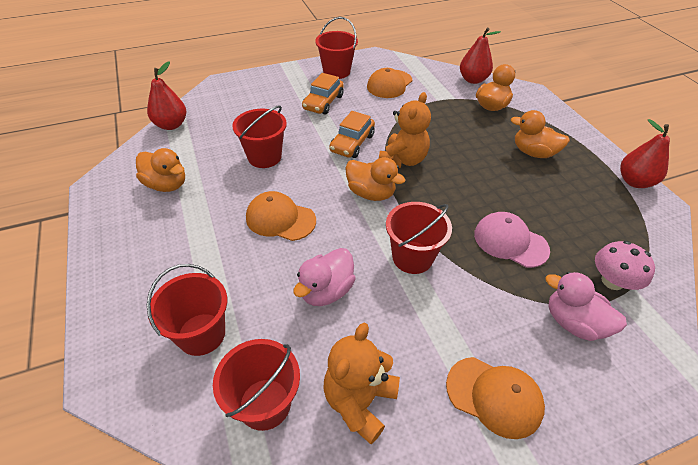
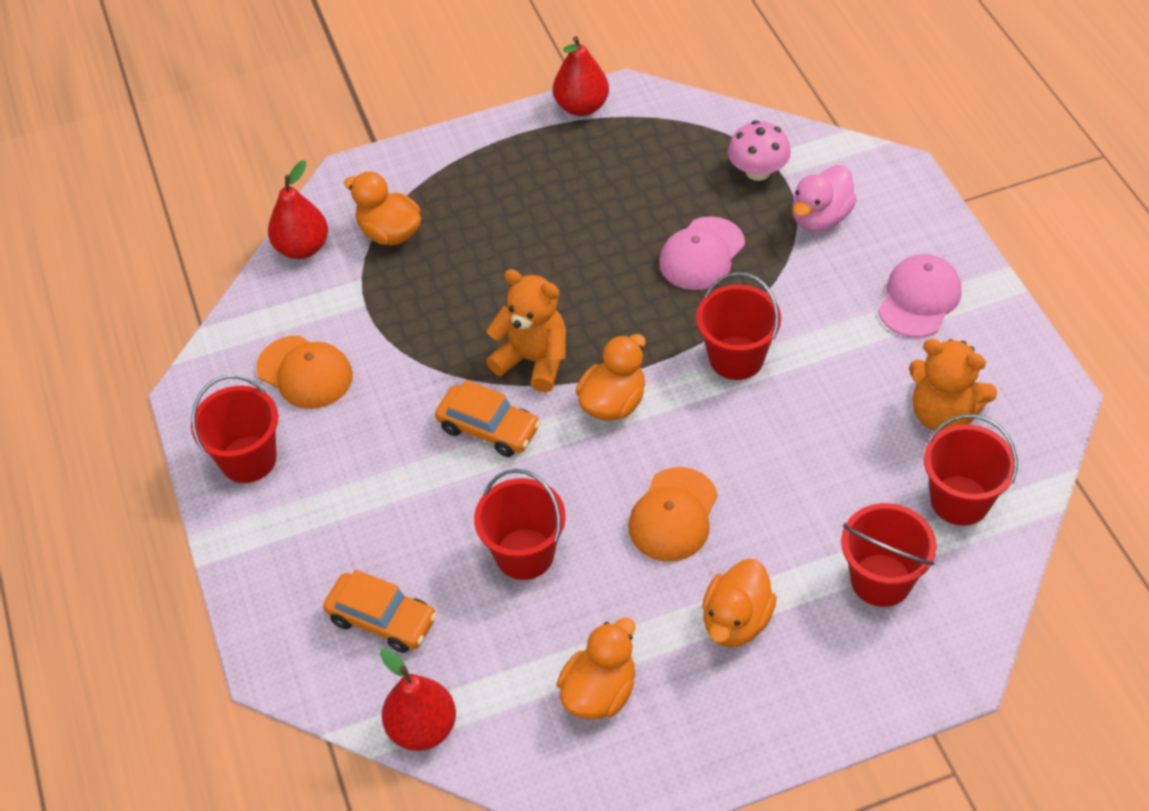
camera: 85 degrees left, 5 degrees up
(323, 102) = (361, 476): orange car -> orange car (382, 619)
(326, 291) = (800, 451): pink duck -> none
(494, 396) = (919, 299): orange cap -> pink cap
(533, 153) = (517, 200): orange duck -> orange duck (736, 621)

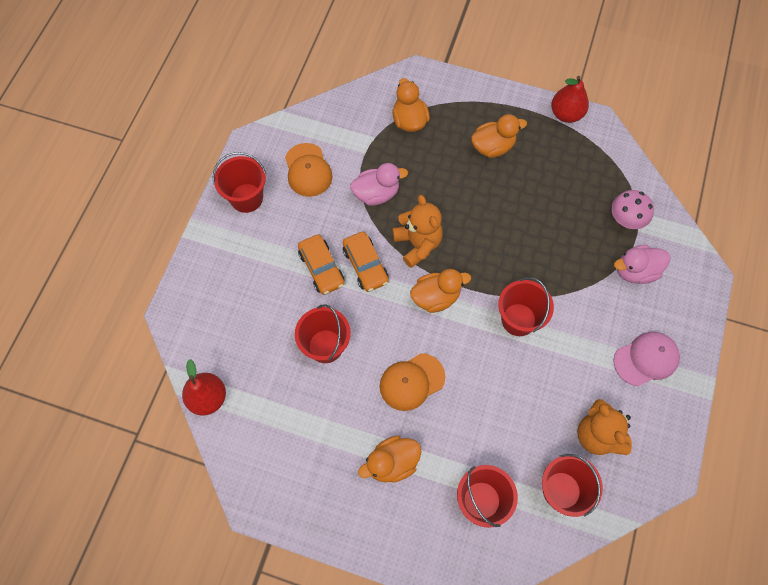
camera: 35 degrees right, 15 degrees up
(302, 248) = (362, 100): red pear -> none
(382, 619) = (236, 328): orange car -> orange car (321, 268)
(425, 340) = (376, 194): none -> pink duck
(599, 692) = (298, 446): orange duck -> orange duck (493, 147)
(701, 254) = (553, 246): pink cap -> none

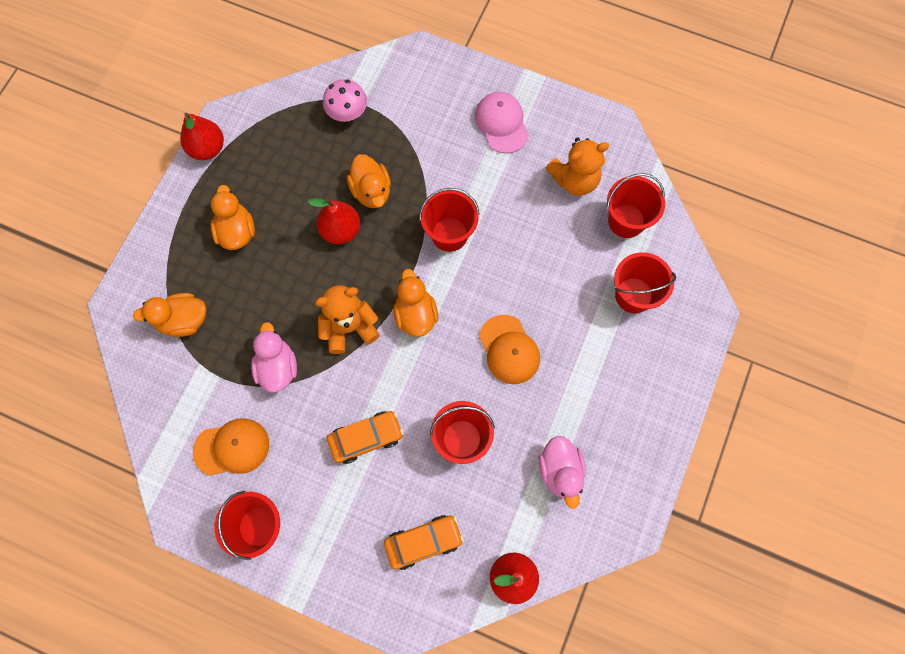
camera: 85 degrees left, 5 degrees up
(365, 265) = (368, 387): orange car -> orange car (423, 542)
(392, 463) = (594, 378): orange duck -> orange duck (371, 191)
(507, 227) = (340, 230): none -> red pear
(635, 271) = (407, 115): pink duck -> pink duck (560, 471)

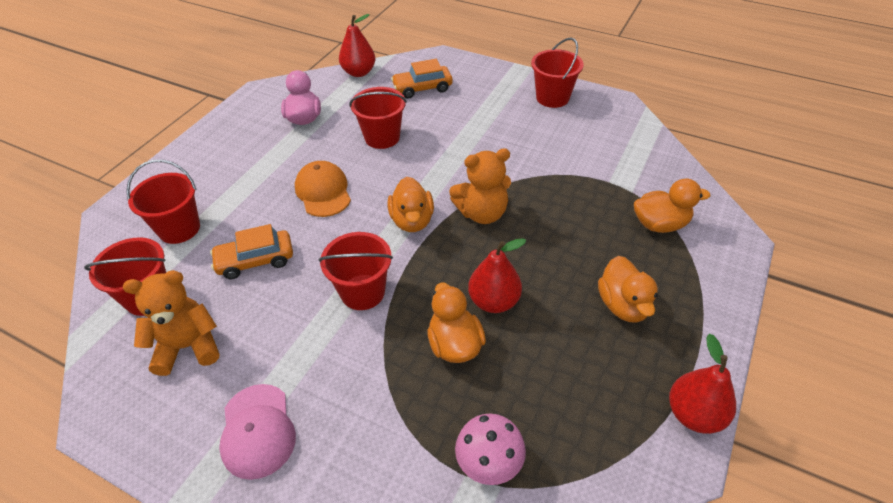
camera: 175 degrees left, 25 degrees down
(232, 447) = (585, 138): orange cap -> none
(277, 367) = (552, 186): pink duck -> none
(366, 438) = (466, 140): orange car -> orange car (255, 260)

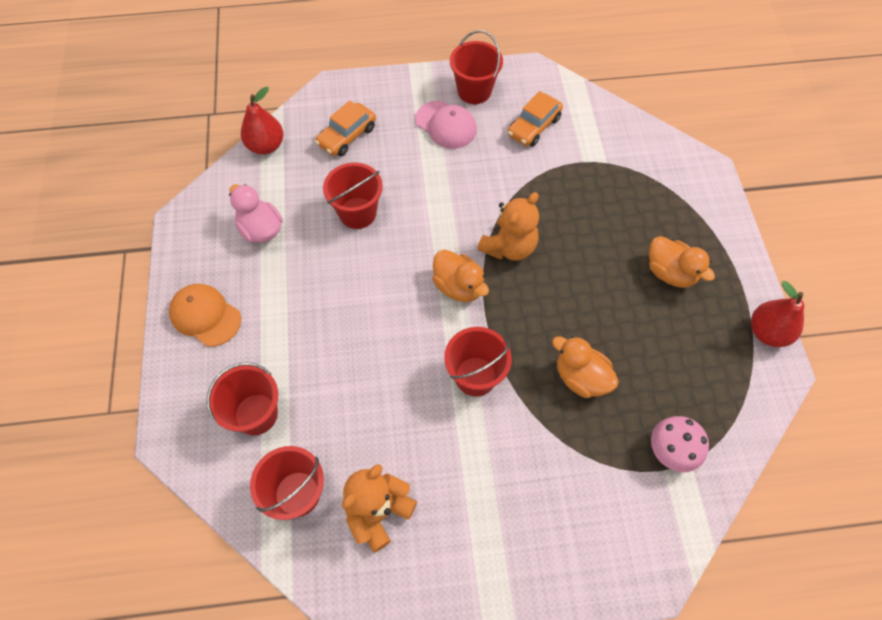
camera: 35 degrees left, 15 degrees up
(255, 260) = (359, 402): orange car -> orange car (534, 126)
(257, 431) = (498, 537): pink cap -> pink cap (446, 125)
(323, 191) = (355, 300): orange cap -> orange cap (205, 316)
(494, 301) = (580, 324): red pear -> none
(660, 224) = (647, 184): orange duck -> none

